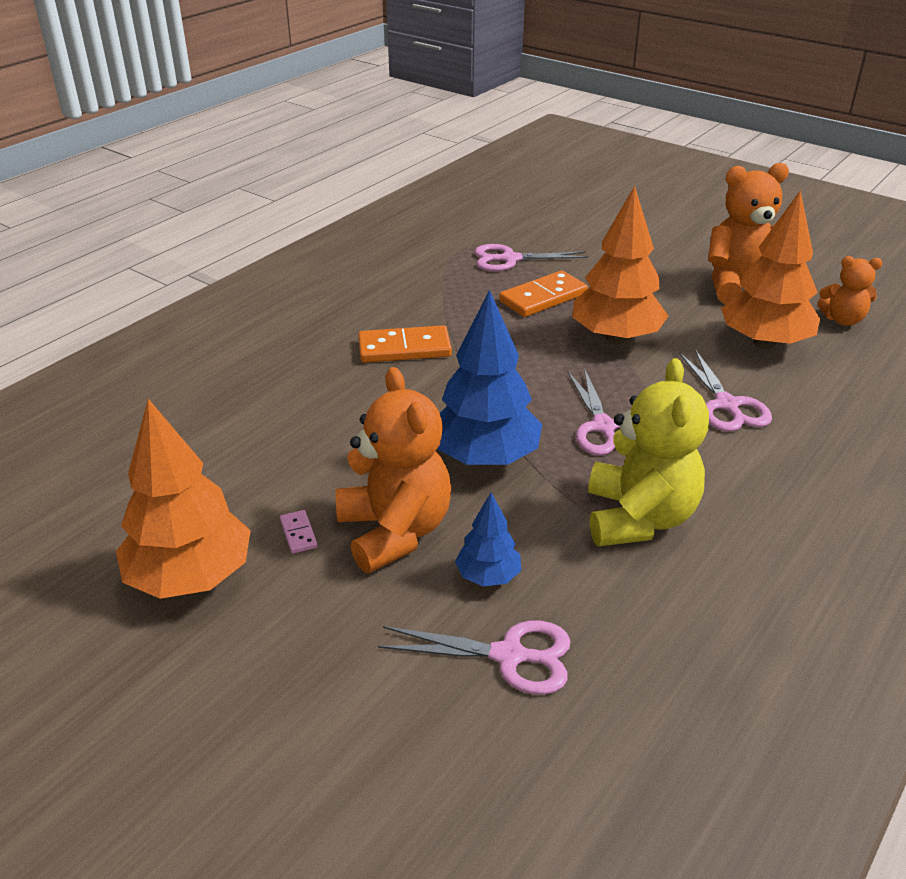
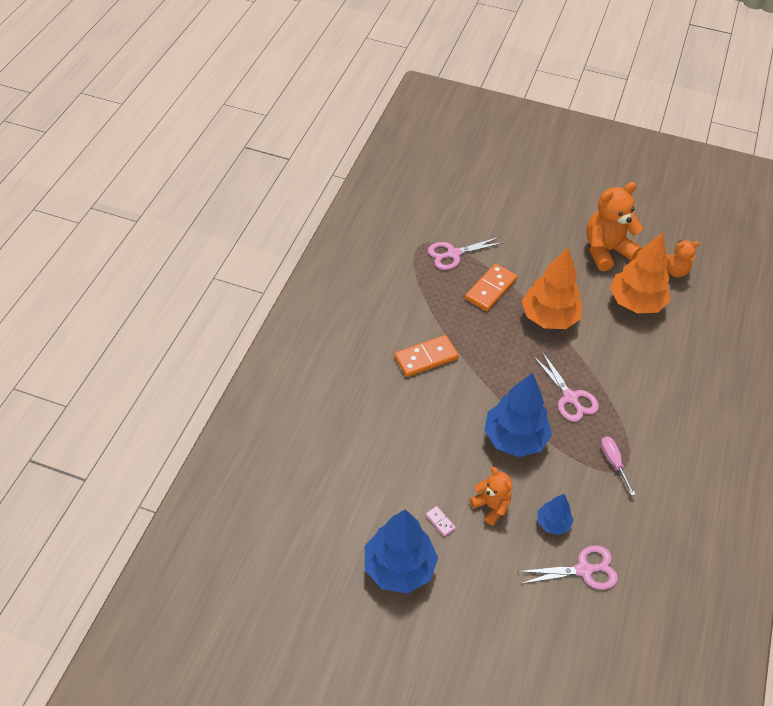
camera: 20 degrees left, 15 degrees up
(191, 577) = (399, 567): orange tree -> blue tree
(395, 531) = (491, 506): orange teddy bear -> orange teddy bear, size x0.57
(639, 518) = (613, 462): yellow teddy bear -> pink screwdriver
(726, 405) = (631, 362): pink scissors -> none

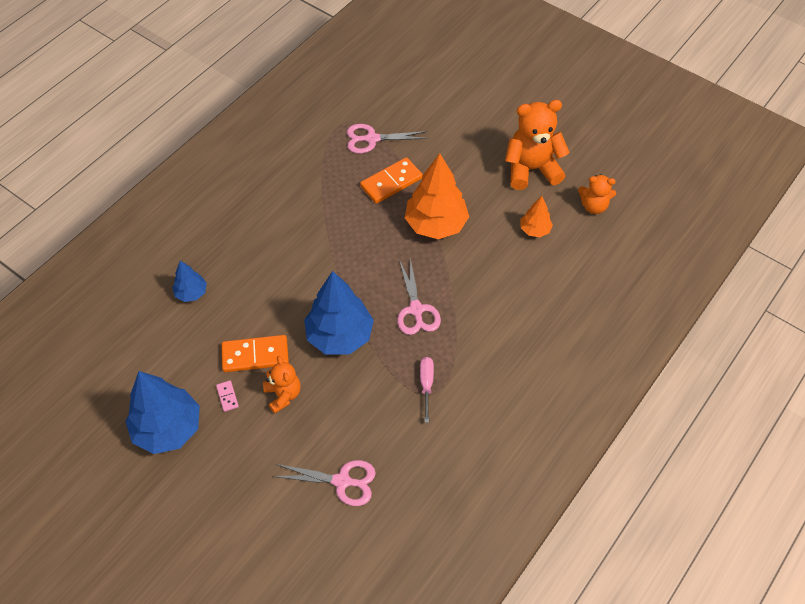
camera: 20 degrees right, 5 degrees up
(426, 358) = (293, 236): orange domino -> orange domino (255, 355)
(553, 523) = (335, 428): blue tree -> blue tree (191, 293)
(636, 302) = (535, 230): orange tree -> orange tree, size x0.51

